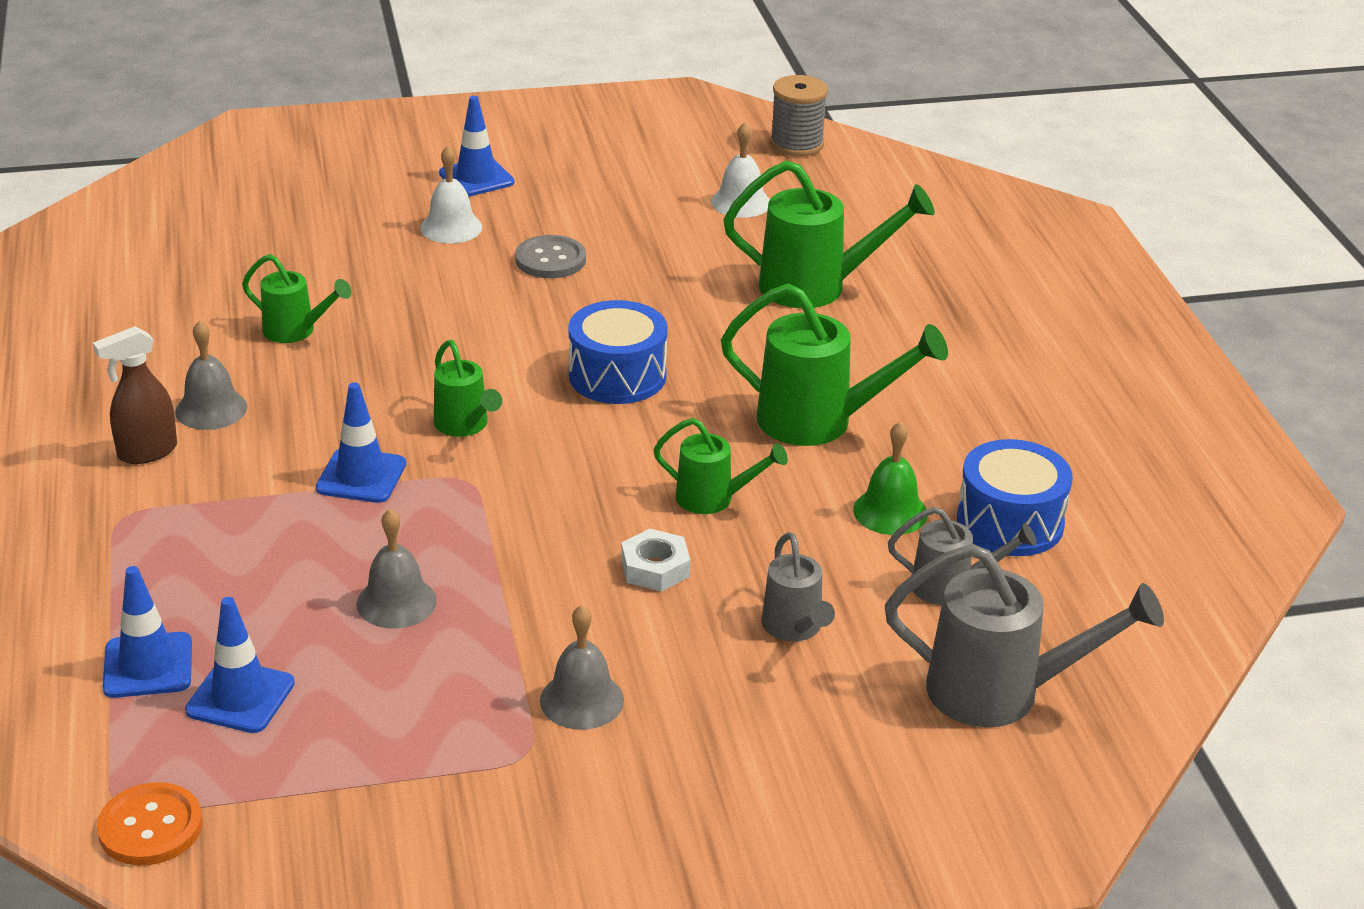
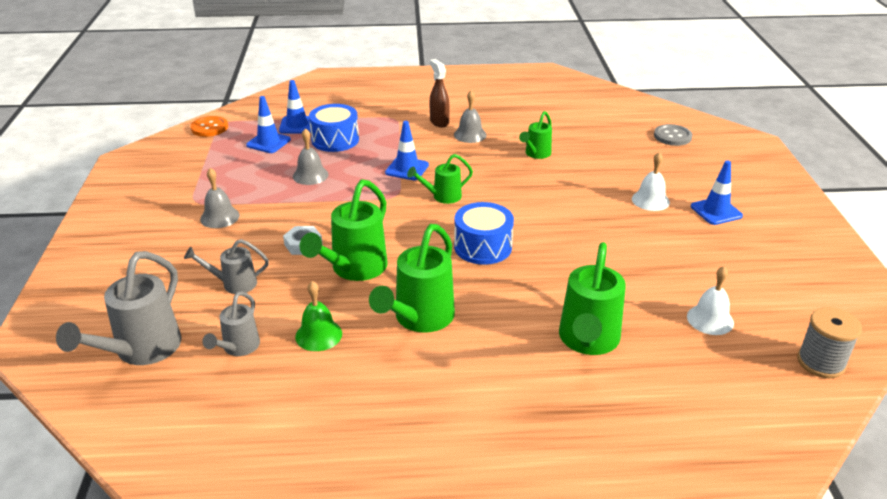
camera: 100 degrees right, 0 degrees up
(550, 259) = (615, 232): grey button -> grey button (672, 136)
(713, 499) = (354, 269): green watering can -> green watering can, size x1.74
(1010, 522) = (287, 387): blue drum -> blue drum (335, 140)

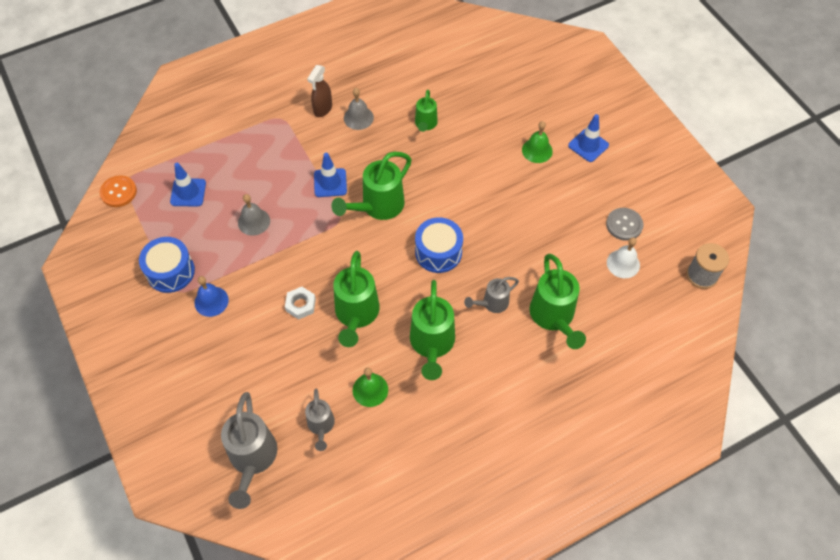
camera: 25 degrees left, 25 degrees up
(220, 217) = (211, 301): grey bell -> blue bell
(234, 284) = (275, 367): grey watering can -> grey watering can (492, 303)
(297, 125) = (198, 159): blue traffic cone -> none
(335, 140) = (246, 167): blue drum -> blue drum (170, 271)
(439, 122) = (322, 109): brown spray bottle -> brown spray bottle turned 105 degrees counterclockwise
(443, 197) = (378, 206): green watering can -> green watering can, size x1.74
(650, 200) = (537, 150): white bell -> green bell
(672, 136) = (523, 61): grey button -> grey button (624, 225)

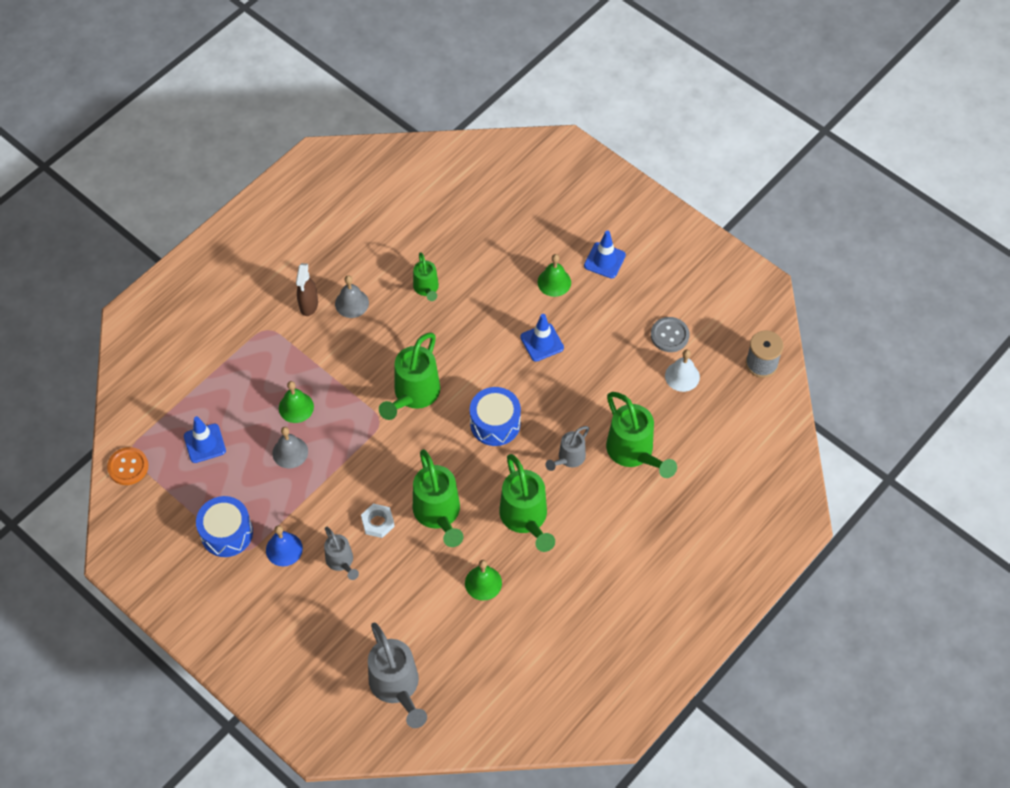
camera: 20 degrees left, 0 degrees up
(275, 186) = (296, 407): none -> green bell
(321, 426) = (450, 633): grey watering can -> grey watering can (341, 562)
(330, 183) = (352, 385): blue traffic cone -> blue traffic cone (542, 342)

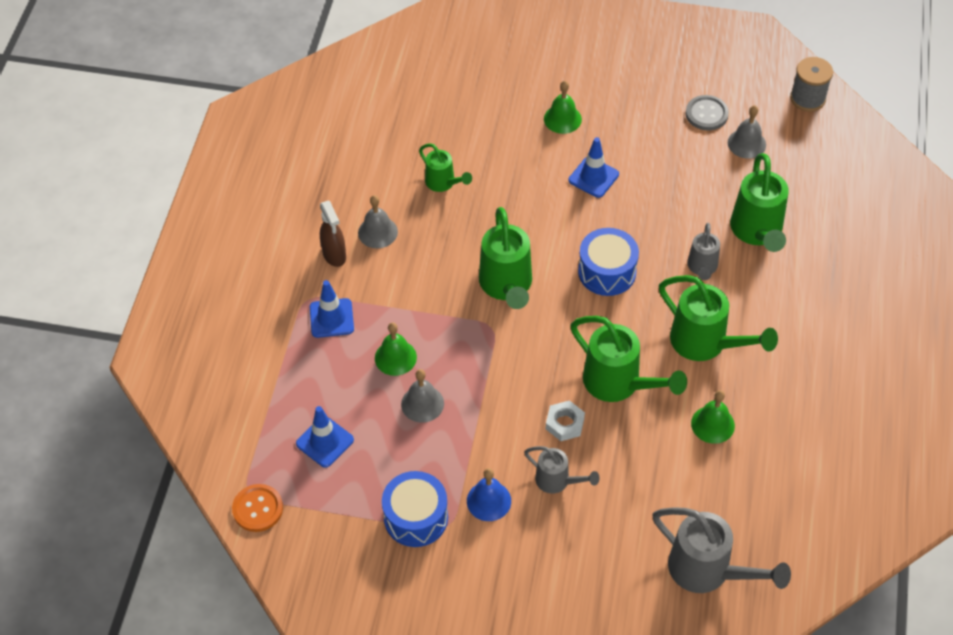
camera: 30 degrees left, 5 degrees down
(604, 260) = (594, 78): blue traffic cone -> blue traffic cone (331, 318)
(633, 452) = (757, 231): green watering can -> green watering can turned 60 degrees clockwise
(682, 376) = (746, 143): white bell -> grey bell

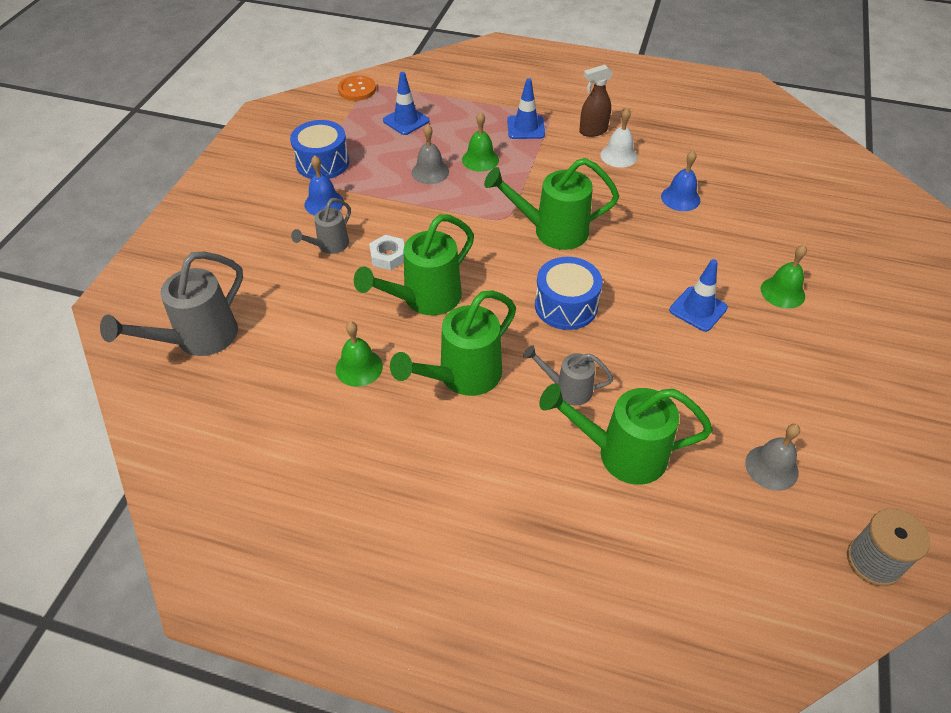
camera: 95 degrees right, 5 degrees down
(377, 232) = (618, 155): grey bell -> white bell
(443, 183) = (680, 198): green watering can -> blue bell
(706, 114) = (817, 430): grey button -> none

